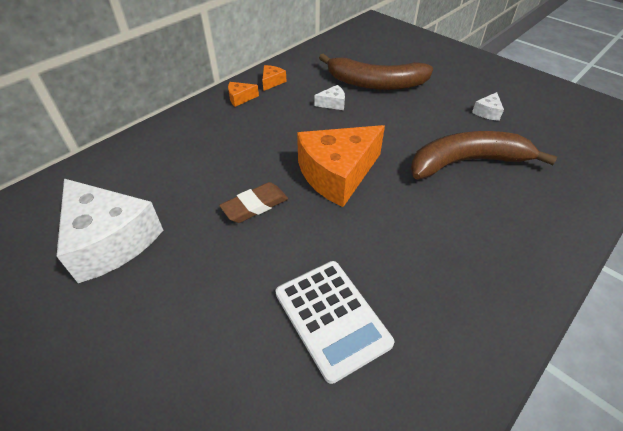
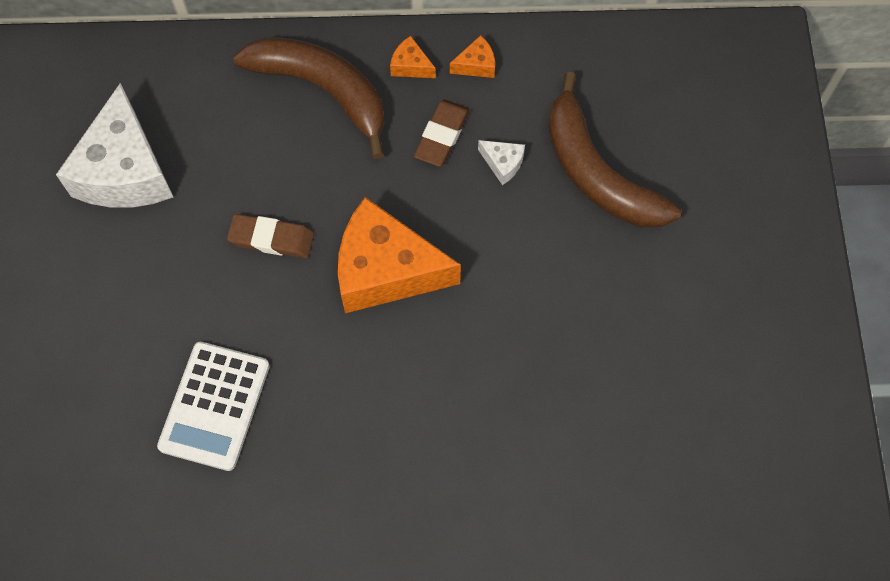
camera: 45 degrees right, 20 degrees up
(290, 111) = (442, 136): none -> brown eraser
(467, 162) = (536, 377): brown banana -> brown banana (323, 90)
(487, 112) = (666, 337): white cheese -> none

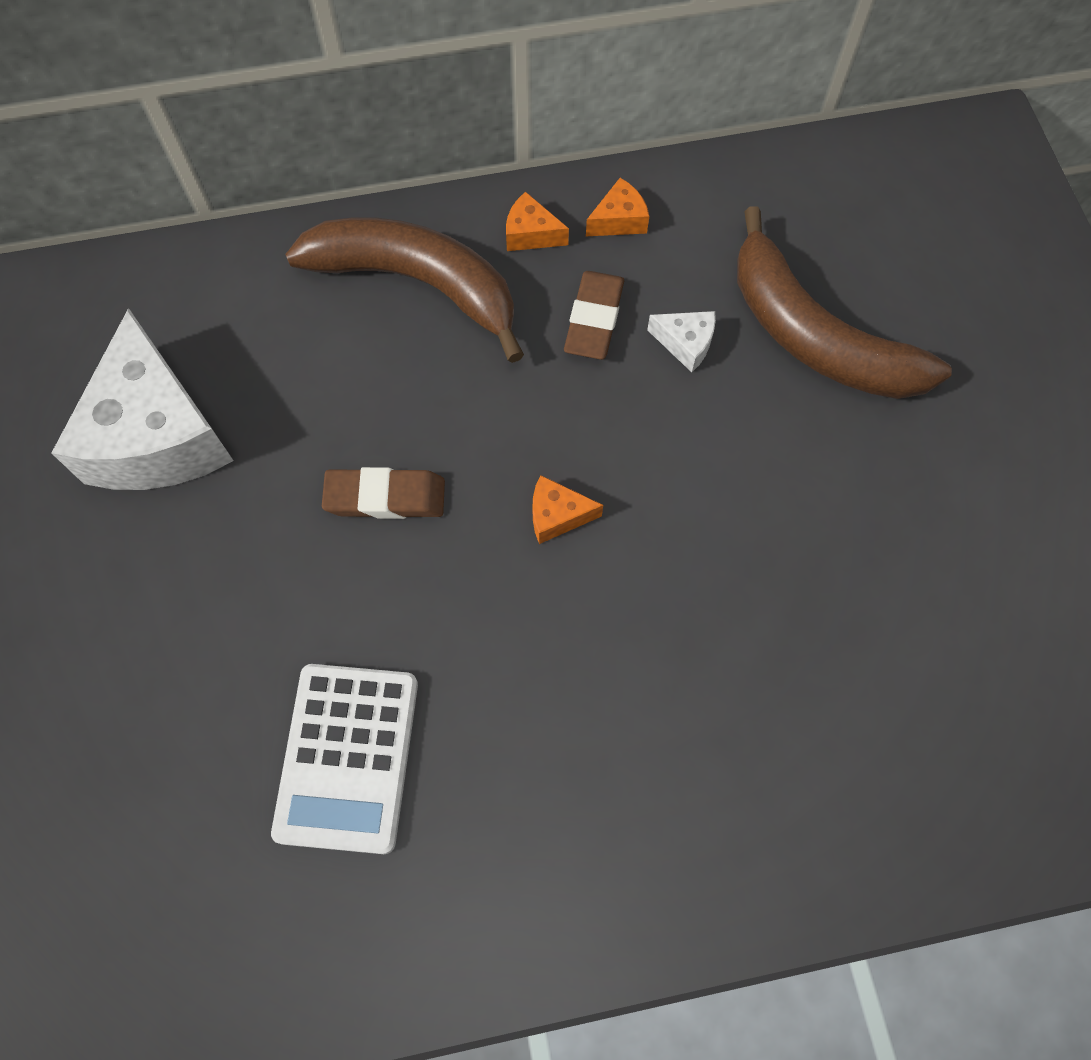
camera: 10 degrees left, 0 degrees up
(386, 270) = (557, 515): orange cheese -> orange cheese, size x0.41

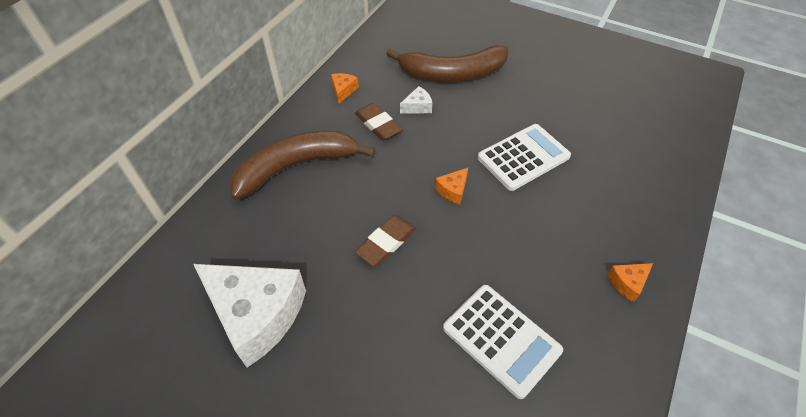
camera: 50 degrees left, 15 degrees down
(531, 234) = (317, 118): orange cheese -> orange cheese (627, 283)
(721, 570) = (523, 157): none -> white calculator

